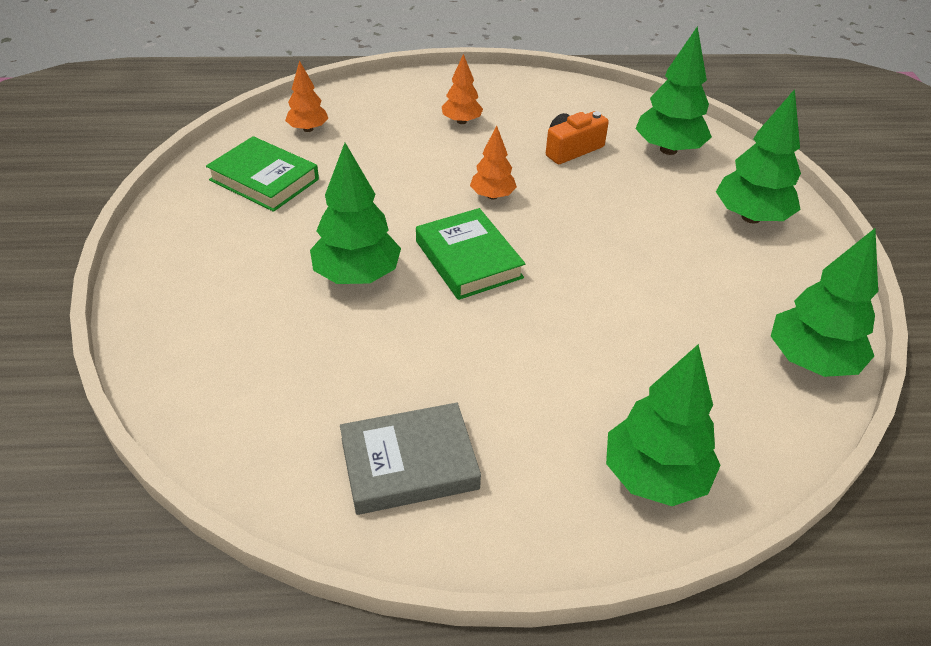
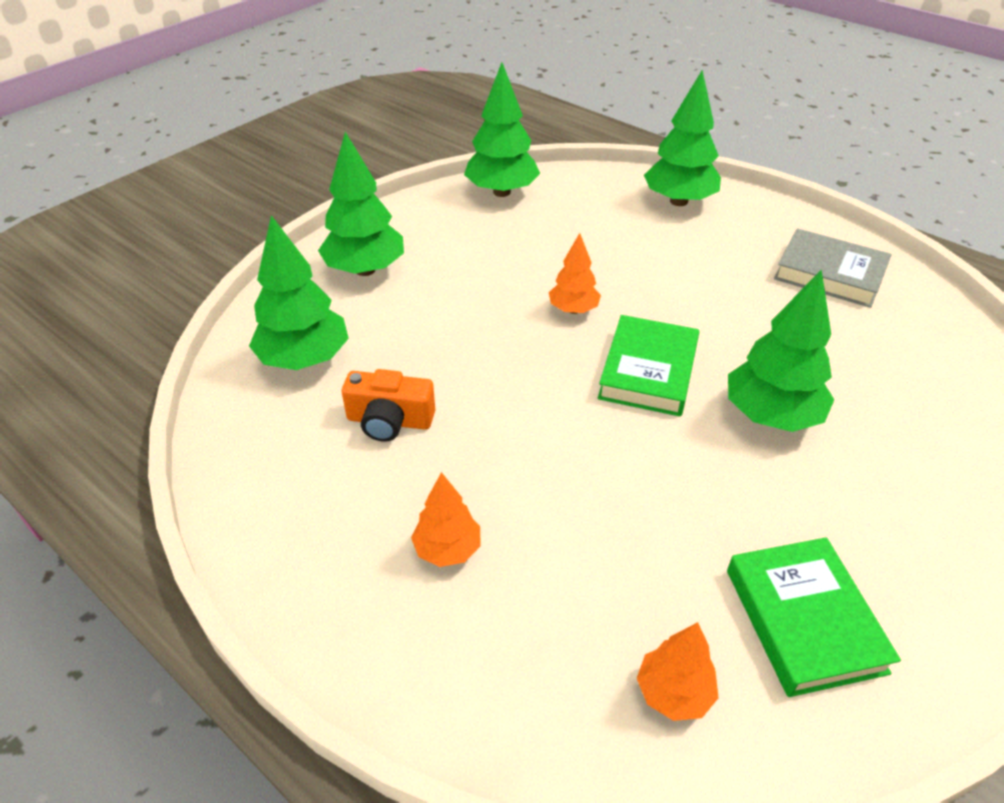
camera: 135 degrees left, 0 degrees up
(492, 196) = (548, 419): orange tree -> orange tree (573, 309)

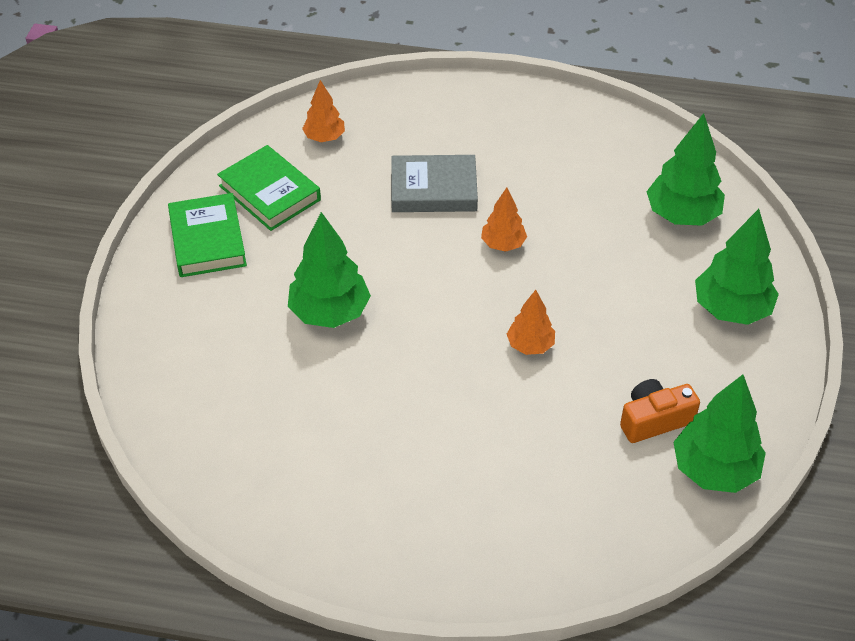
camera: 150 degrees right, 5 degrees up
(389, 421) = (581, 200): orange camera -> orange camera (654, 420)
(447, 549) = (480, 149): orange tree -> orange tree (503, 244)
(648, 371) = (436, 312): green book -> green book (207, 240)
(679, 201) = (524, 547): green tree -> none
(829, 274) = (326, 496): grey book -> grey book (433, 189)

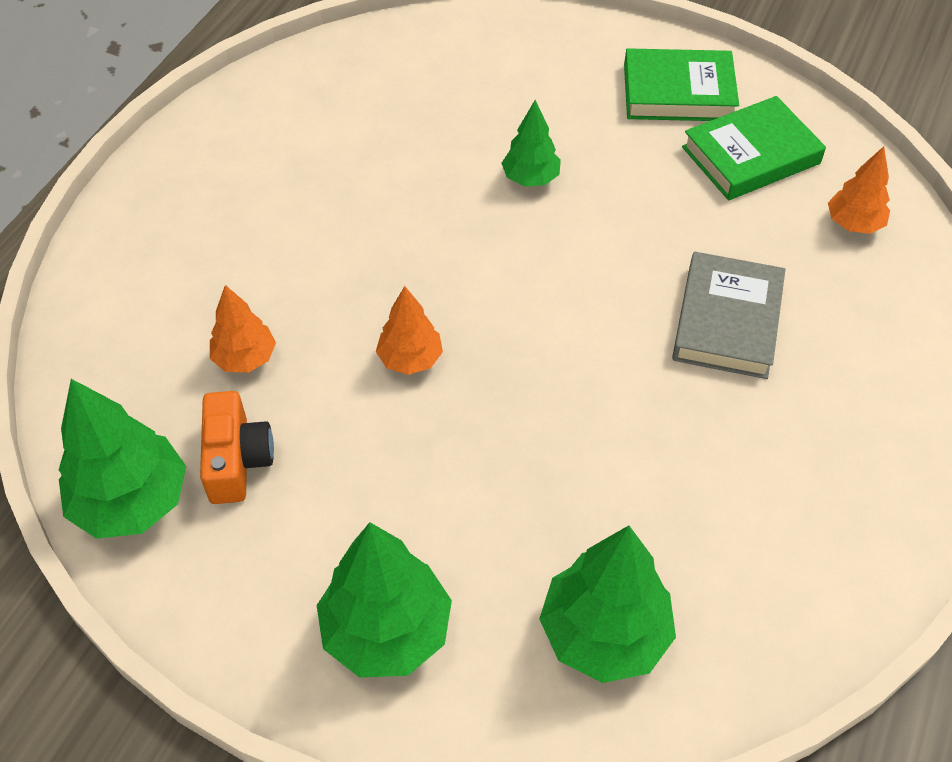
camera: 105 degrees right, 5 degrees up
(329, 312) = (530, 178): green tree -> green tree, size x0.58
(503, 244) = (599, 375): orange tree -> orange tree (245, 358)

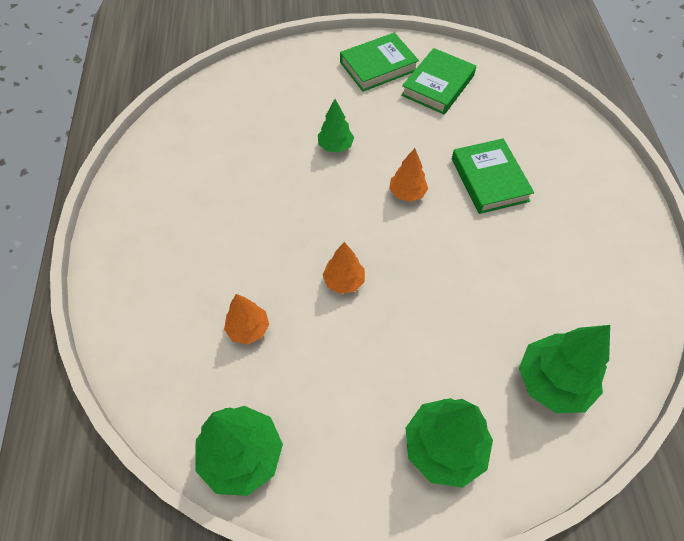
camera: 30 degrees left, 5 degrees up
(237, 460) = (288, 394): orange camera -> none
(727, 321) = (489, 180): grey book -> green book
(853, 224) = (511, 101): orange tree -> orange tree (407, 193)

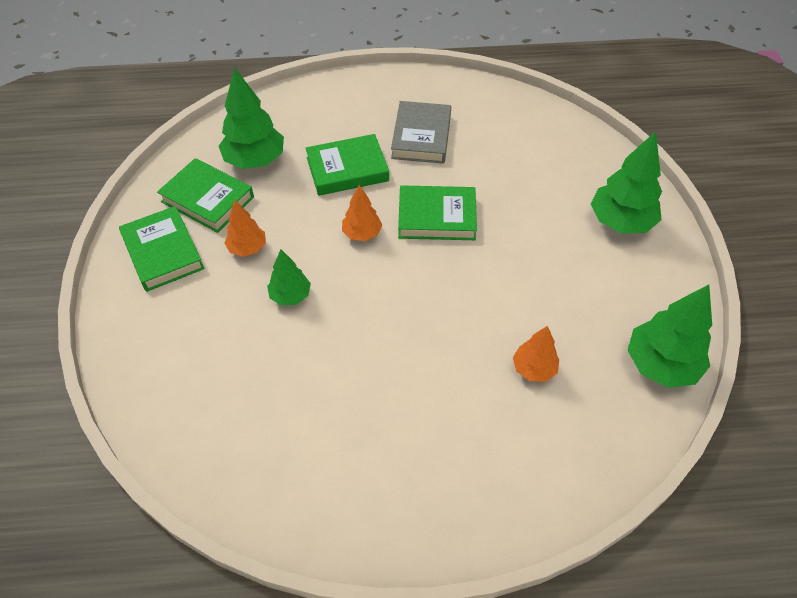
camera: 90 degrees left, 5 degrees down
(344, 281) = (471, 288): orange tree -> orange tree (247, 248)
(433, 254) = (437, 217): none -> green book
(550, 243) = (421, 137): none -> grey book
(552, 382) = (553, 152): green tree -> green tree (255, 160)

